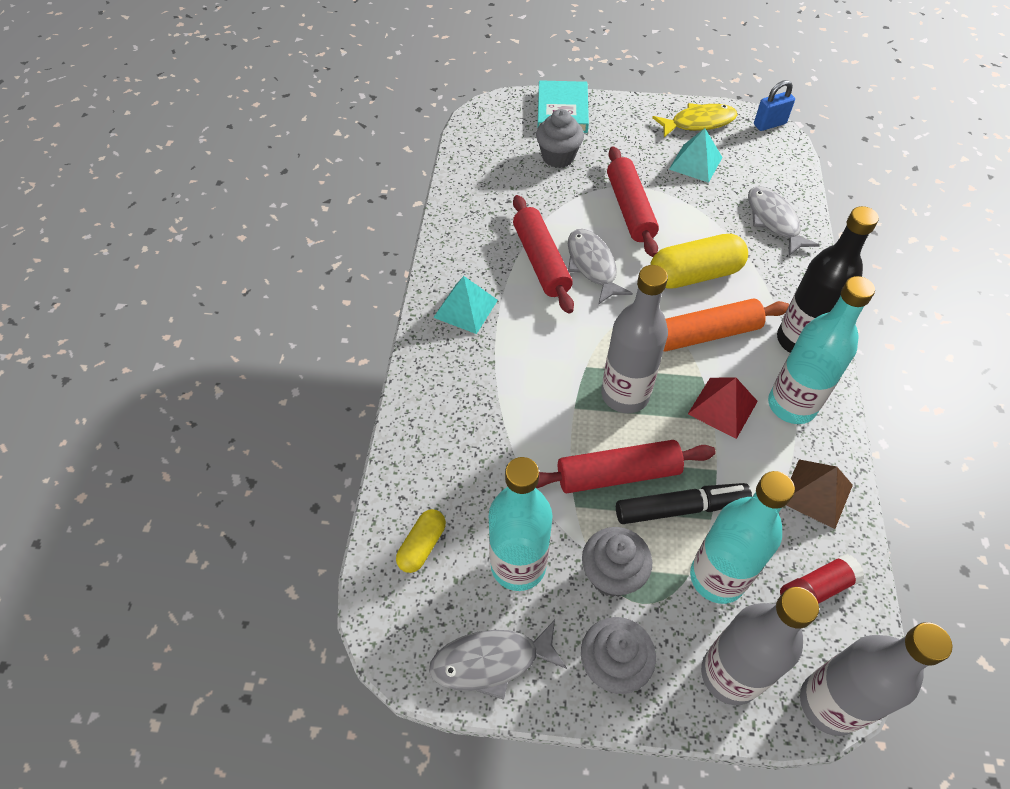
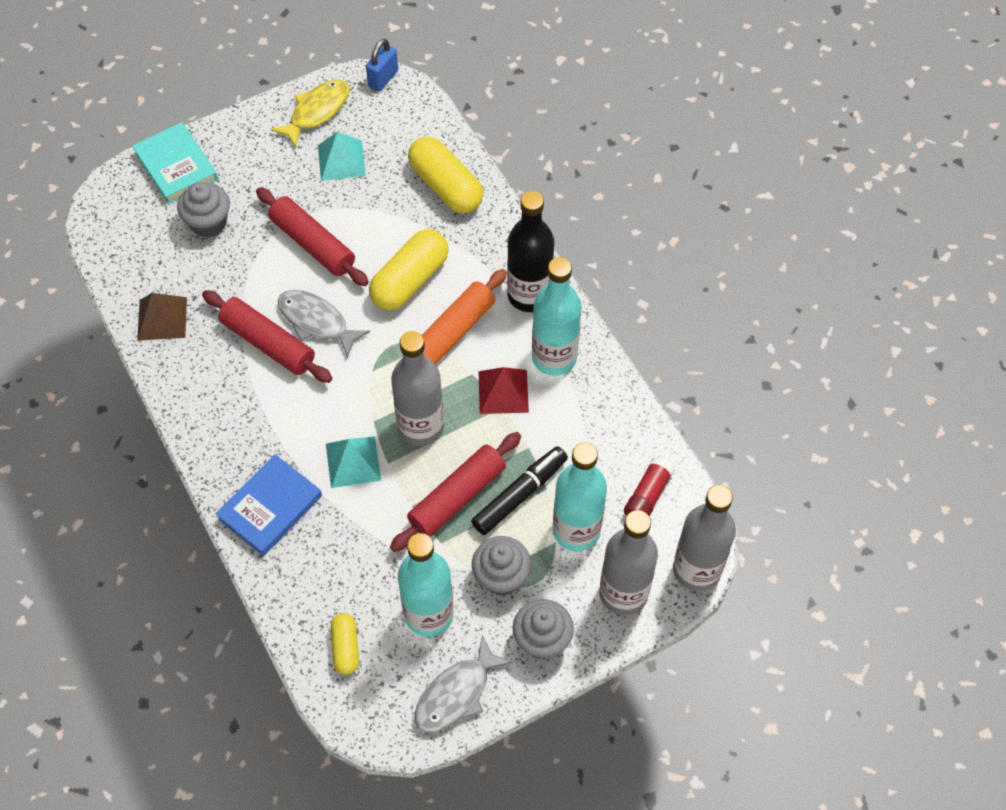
camera: 35 degrees left, 5 degrees up
(448, 385) = (270, 507): none -> blue book
(466, 308) = (233, 428): turquoise pyramid -> turquoise pyramid (353, 461)
(774, 221) = (445, 186): grey fish -> yellow capsule
(816, 493) = (610, 421): brown pyramid -> brown pyramid (162, 318)

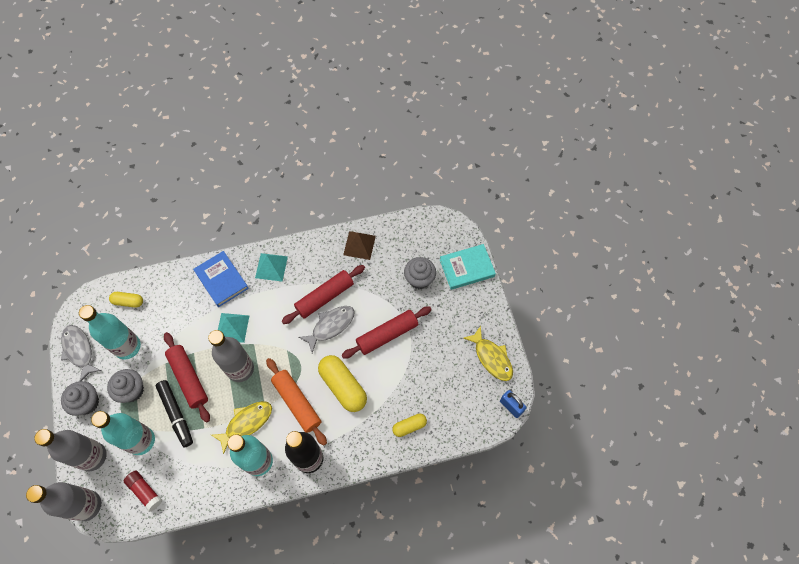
camera: 105 degrees right, 5 degrees up
(341, 160) = (447, 365): turquoise pyramid -> turquoise pyramid (271, 267)
(445, 186) = (409, 426): yellow capsule -> yellow capsule, size x0.55
(503, 391) = (246, 423): red pyramid -> yellow fish

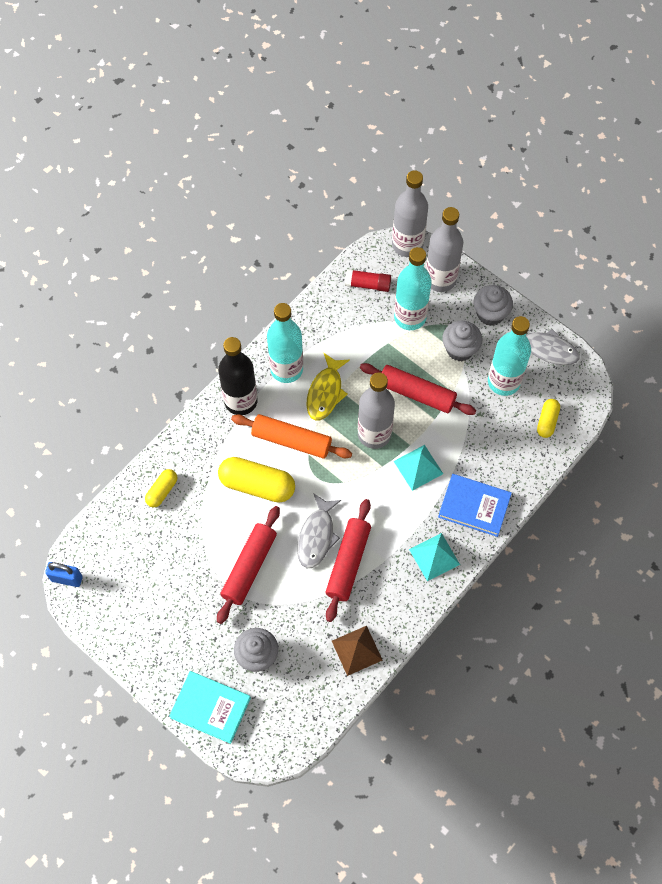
camera: 145 degrees right, 0 degrees up
(128, 302) = (547, 421): yellow capsule -> yellow capsule turned 45 degrees counterclockwise
(176, 414) = (399, 357): black marker -> none
(467, 268) = (210, 708): turquoise book -> turquoise book turned 75 degrees clockwise
(491, 358) = (118, 618): yellow fish -> none

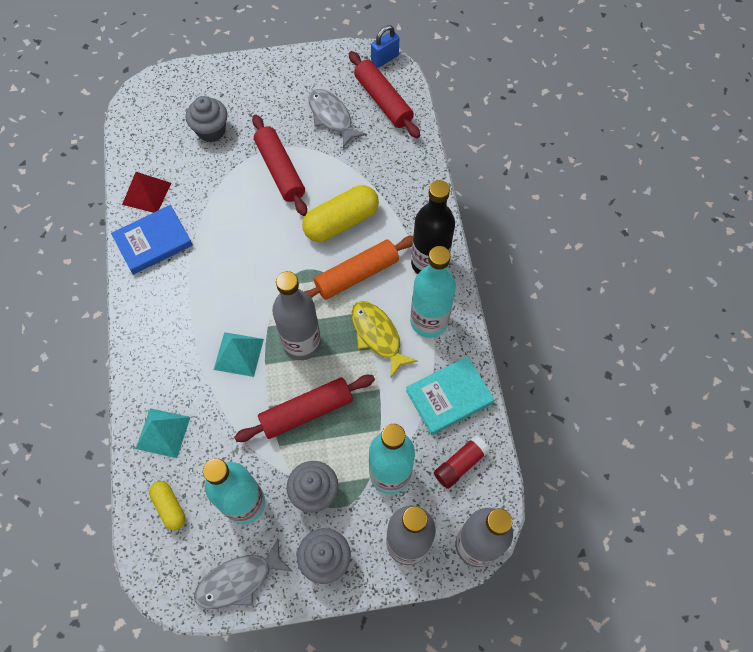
camera: 130 degrees right, 0 degrees up
(162, 491) = (398, 156): yellow capsule -> none
(210, 708) = (206, 81): turquoise book -> turquoise book (449, 397)
(317, 536) = (258, 232): grey fish -> grey fish (331, 117)
(348, 562) = (215, 237): red rolling pin -> red rolling pin (383, 101)
(357, 650) = (147, 193): brown pyramid -> red pyramid
(434, 556) = (155, 302): turquoise pyramid -> turquoise pyramid (163, 433)
(474, 506) = (161, 369): blue book -> blue book (153, 242)

